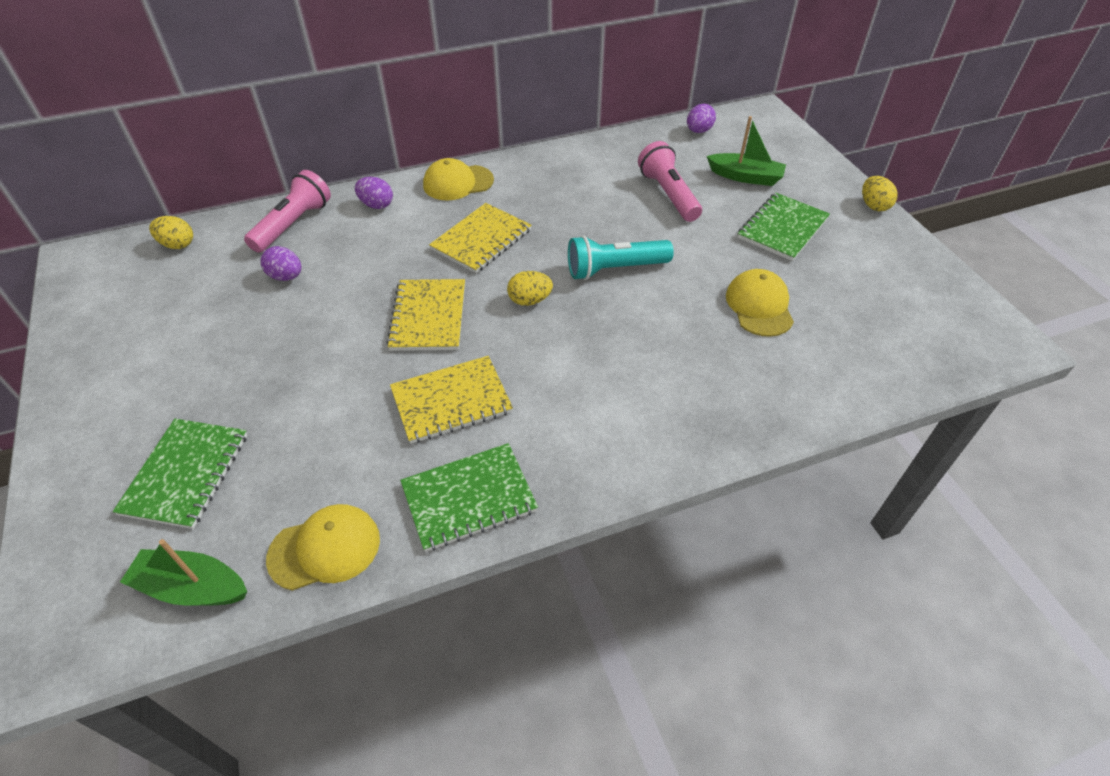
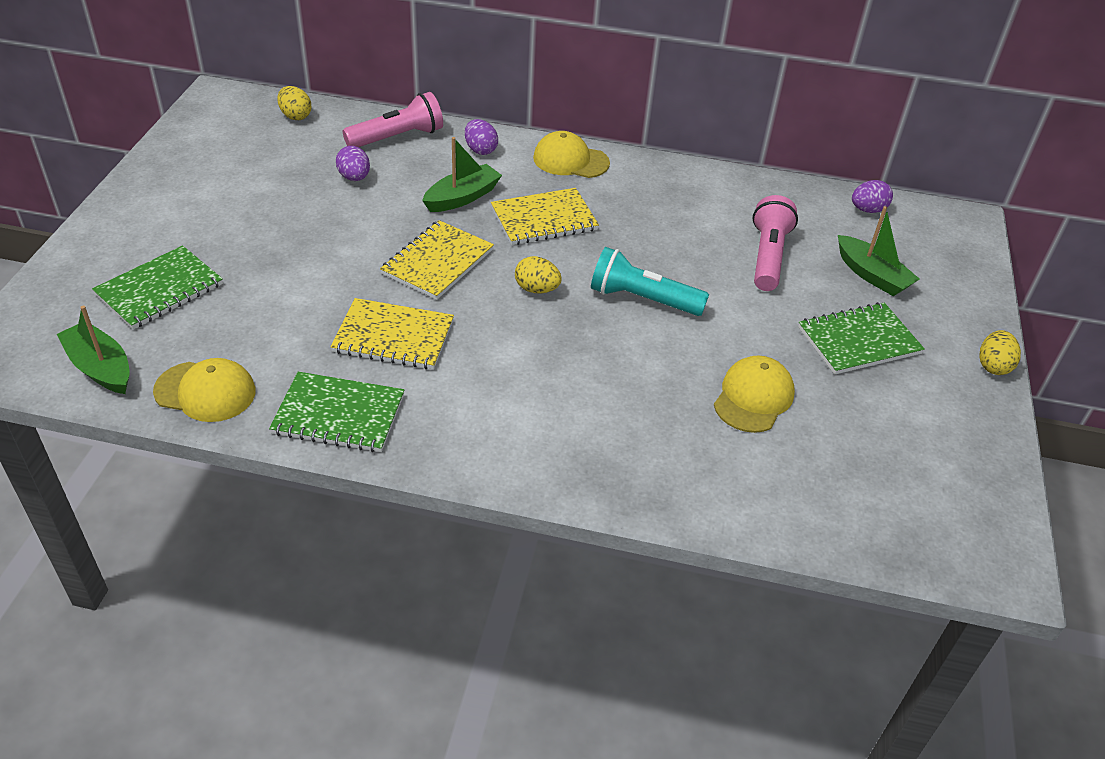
camera: 30 degrees right, 5 degrees down
(398, 252) = (462, 197): none -> green boat

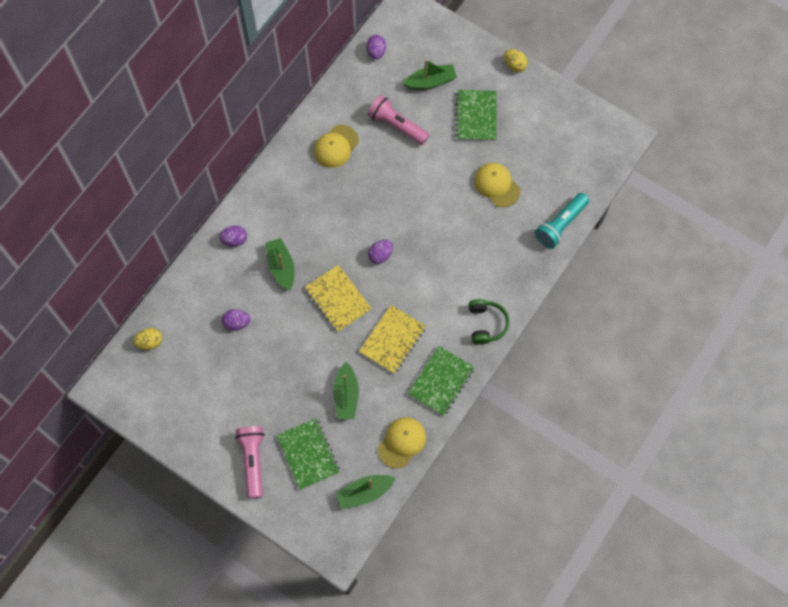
camera: 65 degrees left, 25 degrees up
(274, 307) = (346, 395): none -> green boat
(397, 137) = (201, 285): pink flashlight -> pink flashlight (253, 461)
(477, 449) = (486, 324): none -> green headphones
(536, 289) = (380, 255): yellow egg -> purple egg
(544, 219) = (319, 229): yellow notebook -> none
(570, 160) = (266, 191): yellow cap -> yellow cap (336, 146)
(642, 299) = (408, 205): turquoise flashlight -> turquoise flashlight (560, 225)

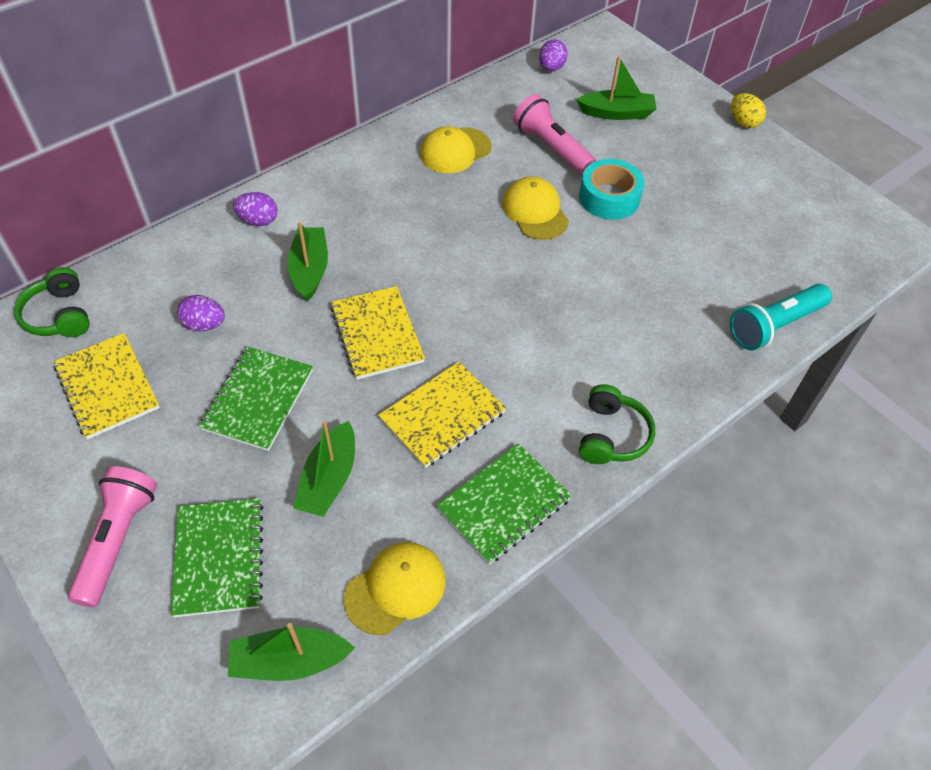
camera: 15 degrees right, 15 degrees down
(150, 342) = (59, 315): yellow egg -> green headphones
(202, 379) = (107, 387): none -> yellow notebook
(380, 255) = (468, 293): purple egg -> none
(444, 157) = (609, 198): none -> turquoise tape
(476, 116) = (671, 163): green notebook -> green notebook (258, 399)
(497, 185) = (681, 250): yellow cap -> yellow cap (535, 211)

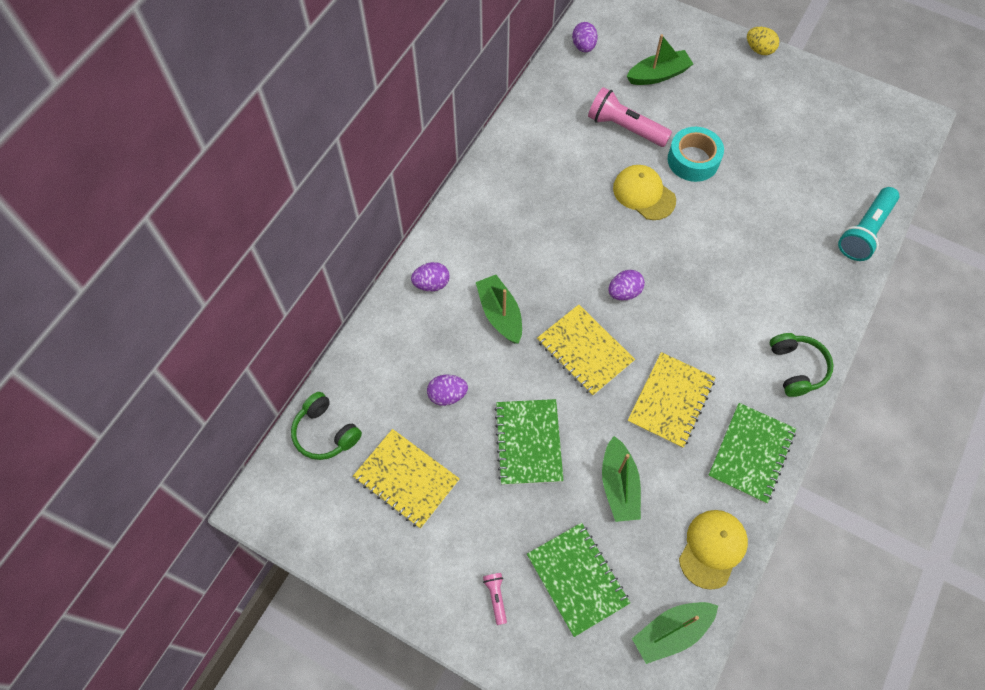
camera: 20 degrees left, 10 degrees up
(118, 540) = (496, 597): pink flashlight -> pink flashlight, size x0.46
(455, 151) = (551, 158): yellow cap -> none
(456, 294) = (624, 292): none -> purple egg

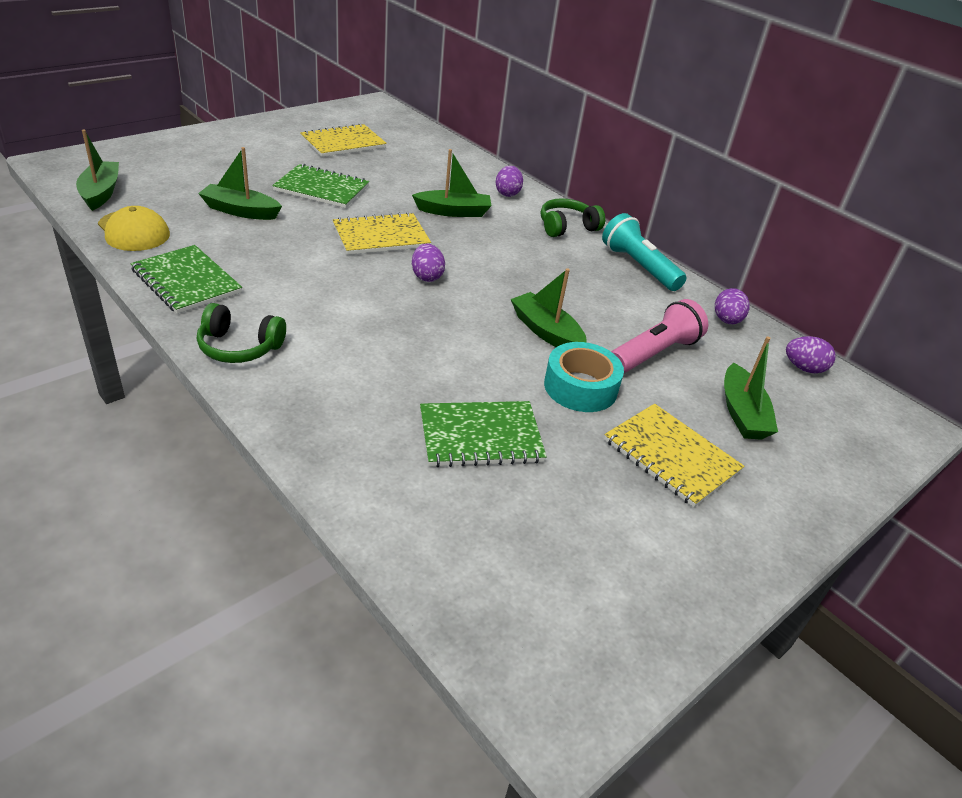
camera: 105 degrees right, 25 degrees down
(325, 432) = (408, 130): green headphones -> green headphones (567, 227)
(447, 395) = (396, 172): purple egg -> purple egg (726, 320)
(496, 597) = (220, 146): pink flashlight -> none
(577, 579) = (192, 173): green notebook -> green notebook (480, 436)
(644, 194) = (546, 332): yellow cap -> green boat
(671, 401) = (287, 260): yellow notebook -> yellow notebook (671, 456)
(759, 49) = (784, 546): yellow egg -> none
(864, 231) = (371, 500): turquoise flashlight -> turquoise flashlight (639, 266)

